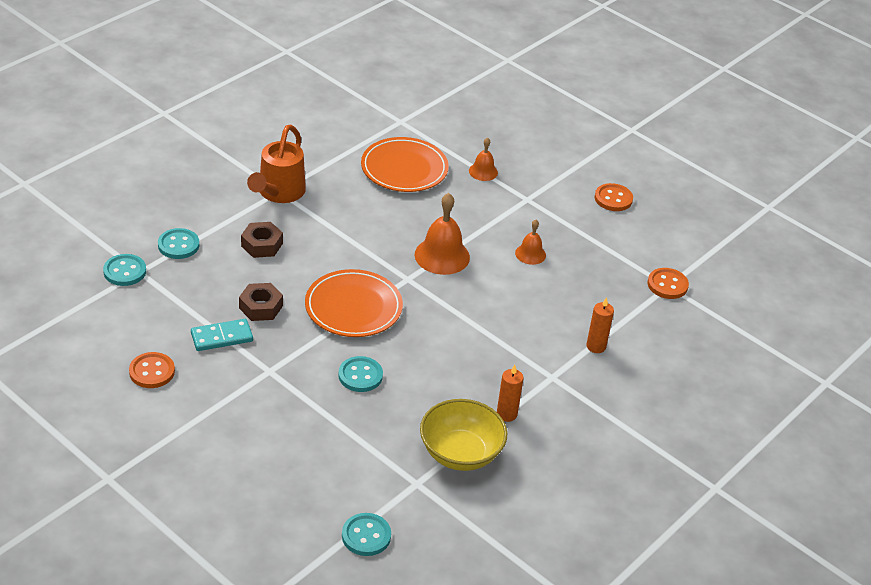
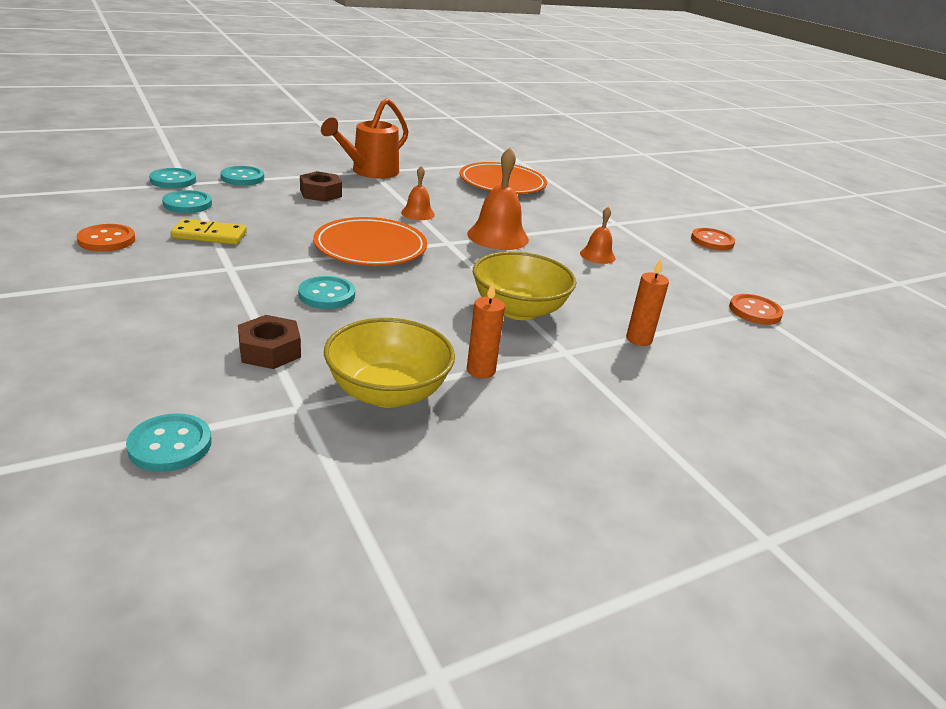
camera: 20 degrees right, 10 degrees down
(168, 302) = (187, 204): none -> turquoise button
(222, 337) = (209, 235): turquoise domino -> yellow domino
(261, 307) = (274, 226): brown nut -> brown nut (270, 351)
(483, 171) = (580, 199): orange bell -> orange bell (418, 213)
(501, 343) = (518, 310): none -> yellow bowl

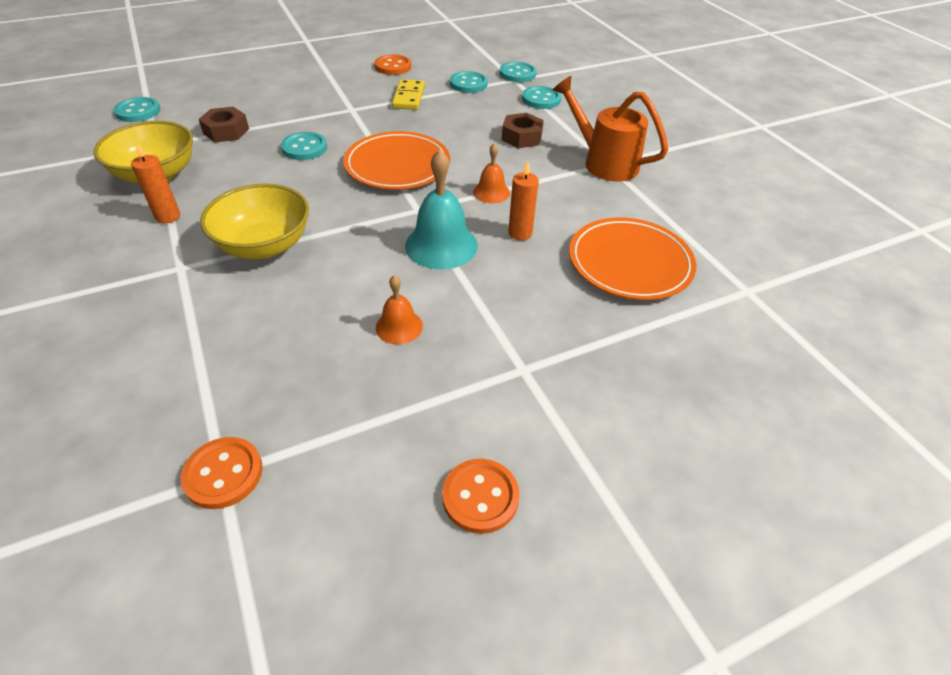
camera: 95 degrees right, 15 degrees up
(498, 236) = (441, 245): orange bell -> turquoise bell
(639, 339) = (186, 325): orange candle -> orange candle (520, 233)

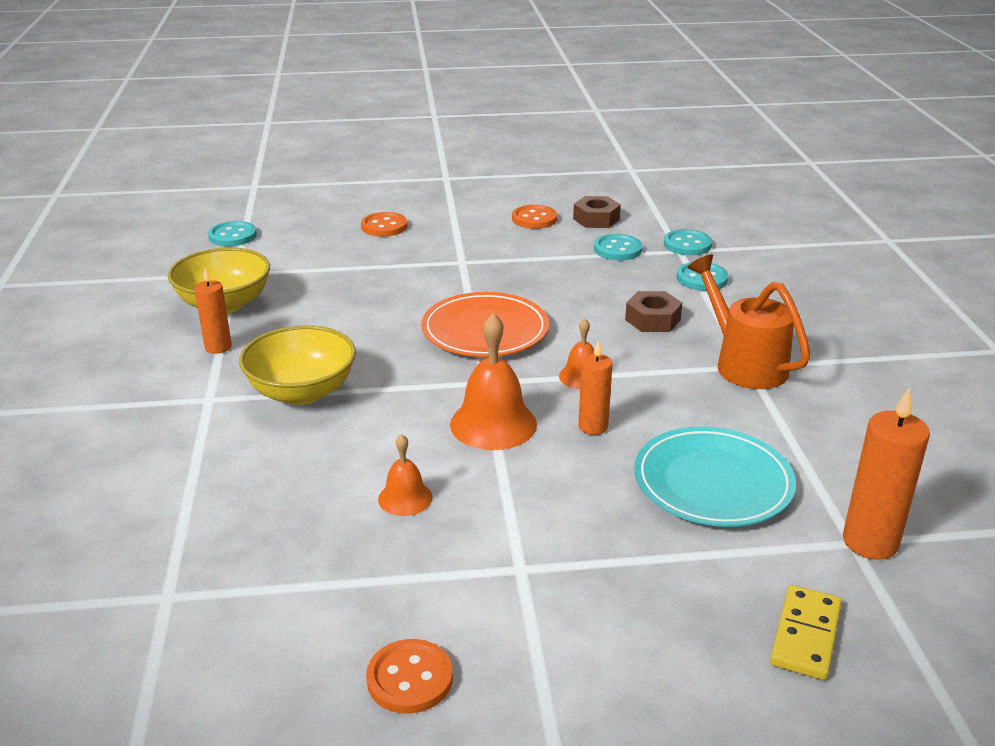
camera: 20 degrees right, 15 degrees down
(223, 474) = (169, 596): orange button -> orange button (384, 226)
(226, 131) = (314, 268): brown nut -> brown nut (596, 219)
(304, 148) = (389, 297): turquoise button -> none
(408, 97) = (536, 256): yellow domino -> yellow domino (805, 635)
(441, 245) = (493, 424): turquoise bell -> orange bell
(630, 263) = (713, 482): orange plate -> turquoise plate
(759, 288) = (870, 542): none -> orange candle

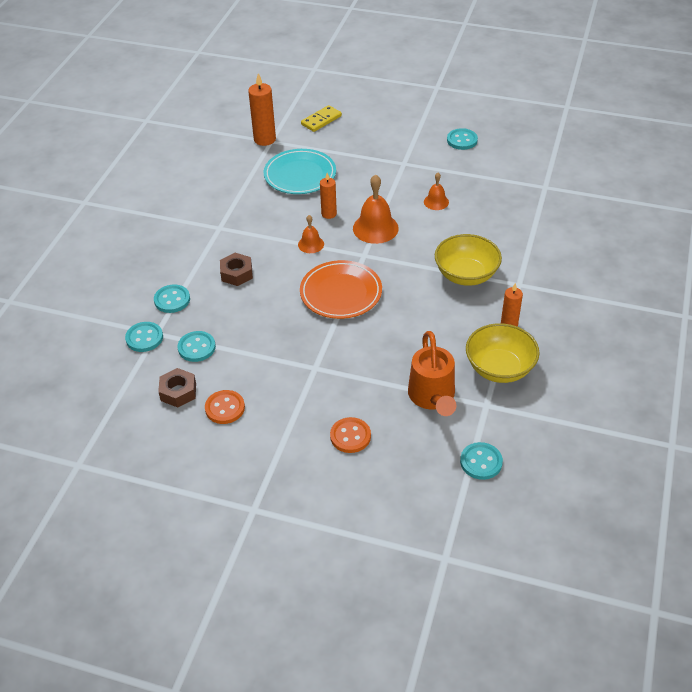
camera: 155 degrees left, 15 degrees up
(410, 678) = (462, 140): orange button -> turquoise button
(744, 364) = (220, 229): orange watering can -> orange watering can (432, 397)

